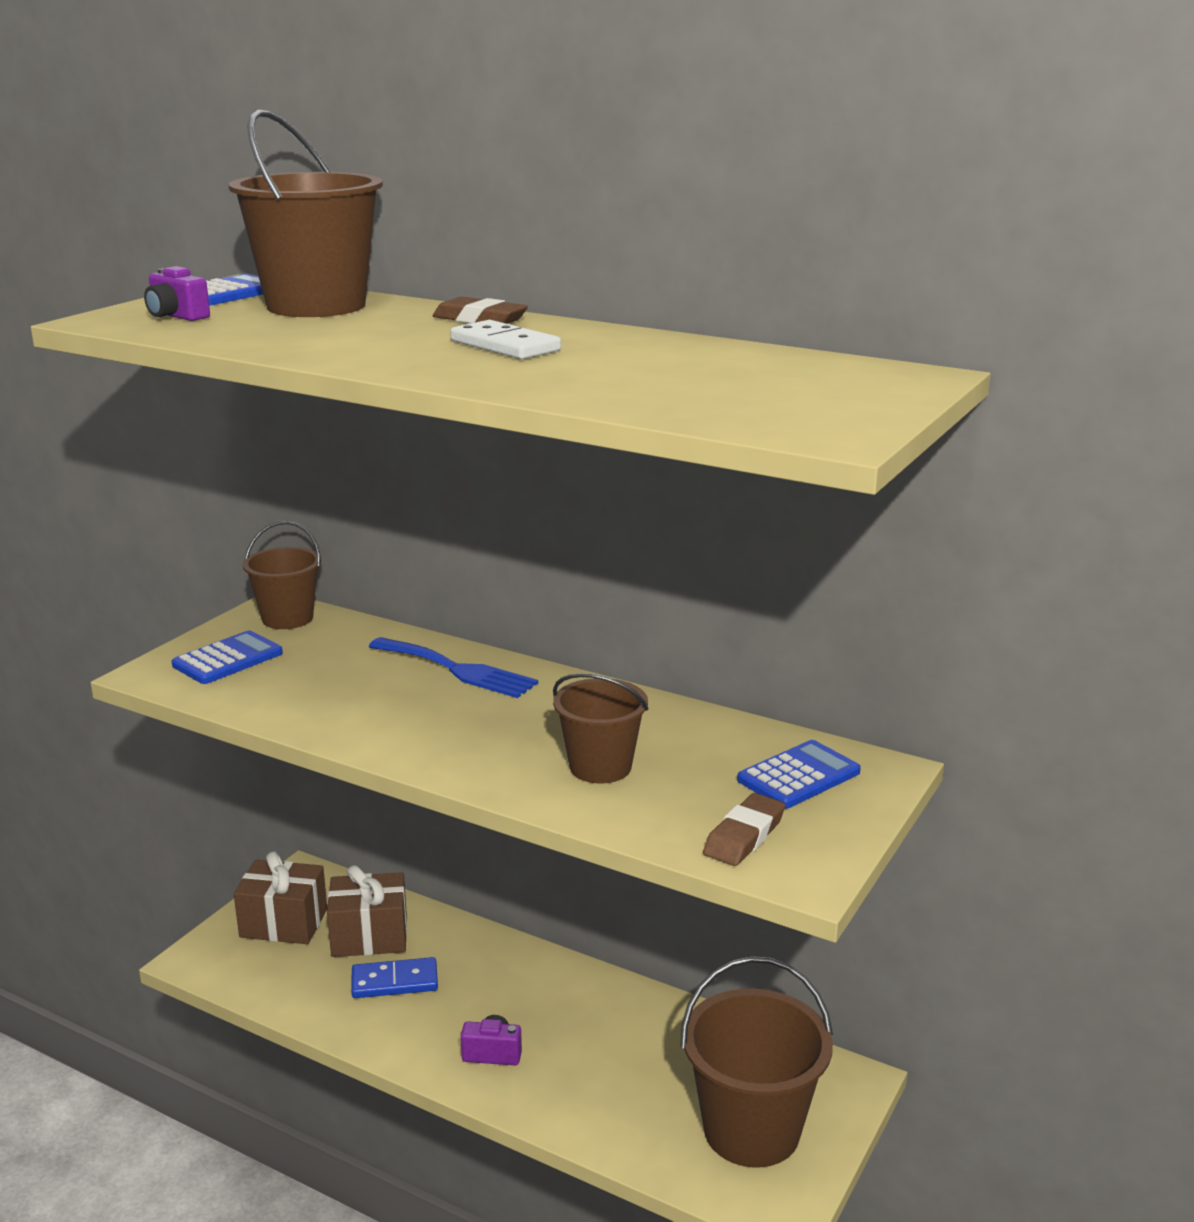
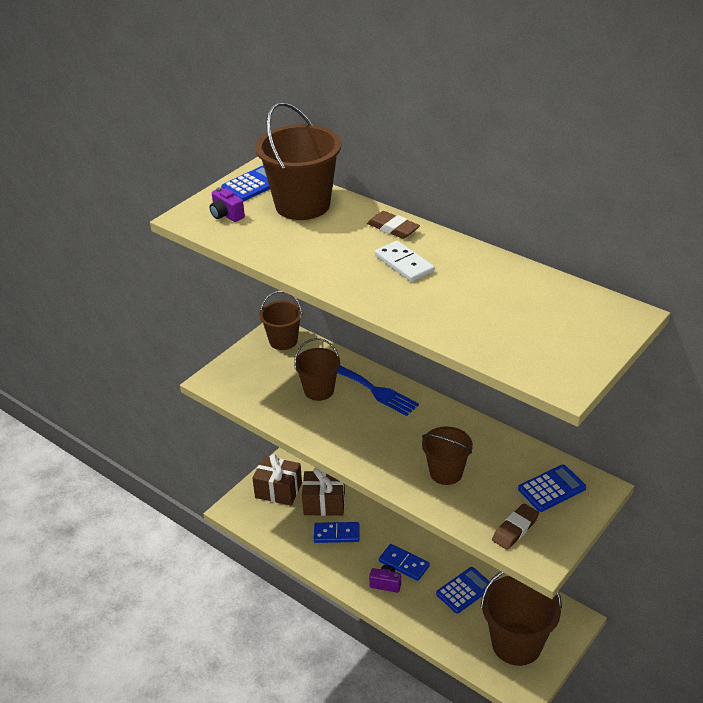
camera: 10 degrees right, 15 degrees up
(227, 659) = (251, 373): blue calculator -> blue calculator (464, 590)
(354, 675) = (319, 390): none -> brown bucket
(524, 1018) = (404, 564): none -> blue domino

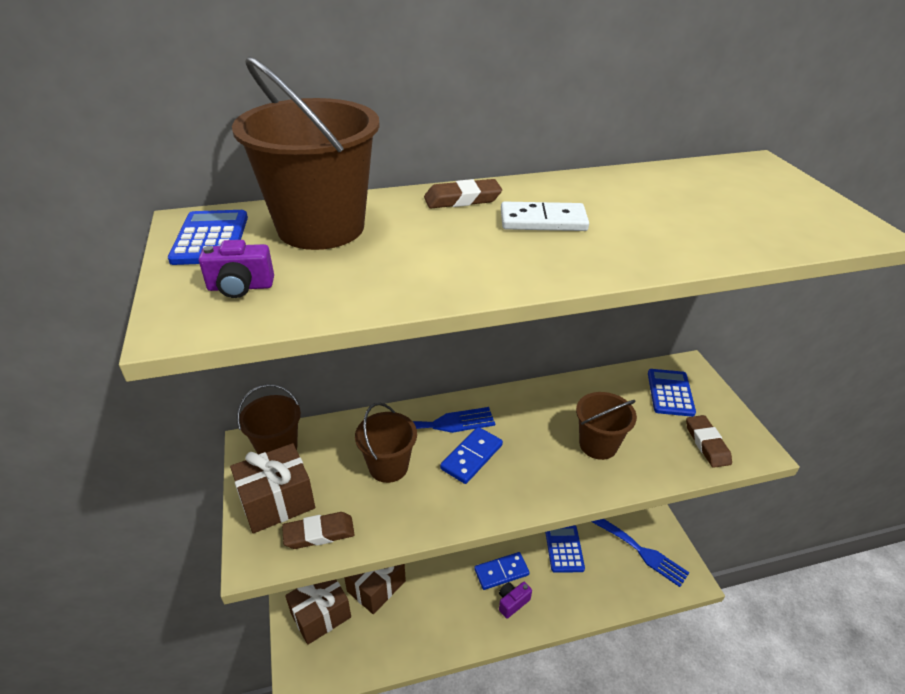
camera: 55 degrees left, 0 degrees up
(246, 393) = (319, 533): none -> brown eraser
(249, 365) = (277, 502): none -> brown gift
(336, 534) = (422, 602): blue domino -> blue domino (471, 457)
(516, 643) = (642, 552): brown bucket -> blue fork

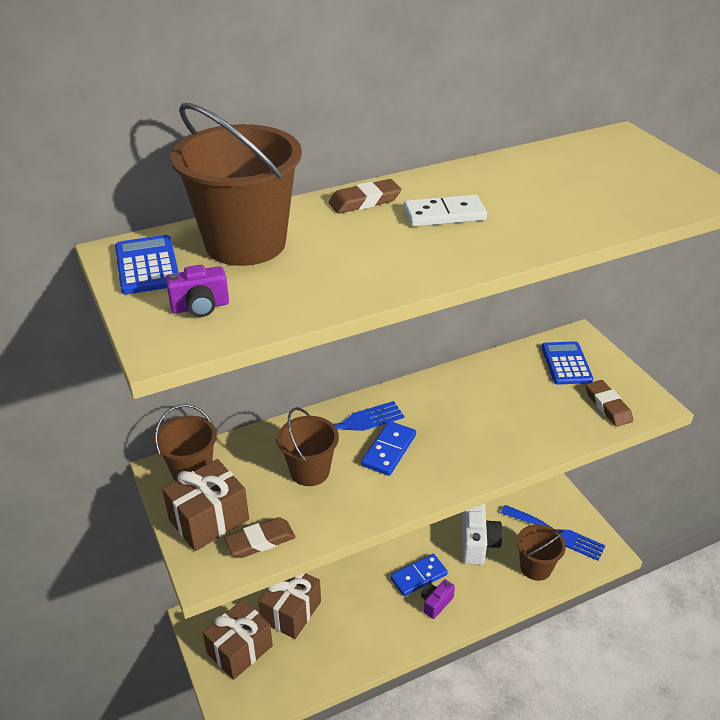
camera: 10 degrees left, 0 degrees up
(564, 548) = (477, 543): blue calculator -> white camera
(598, 445) = (507, 421): brown bucket -> brown bucket (535, 567)

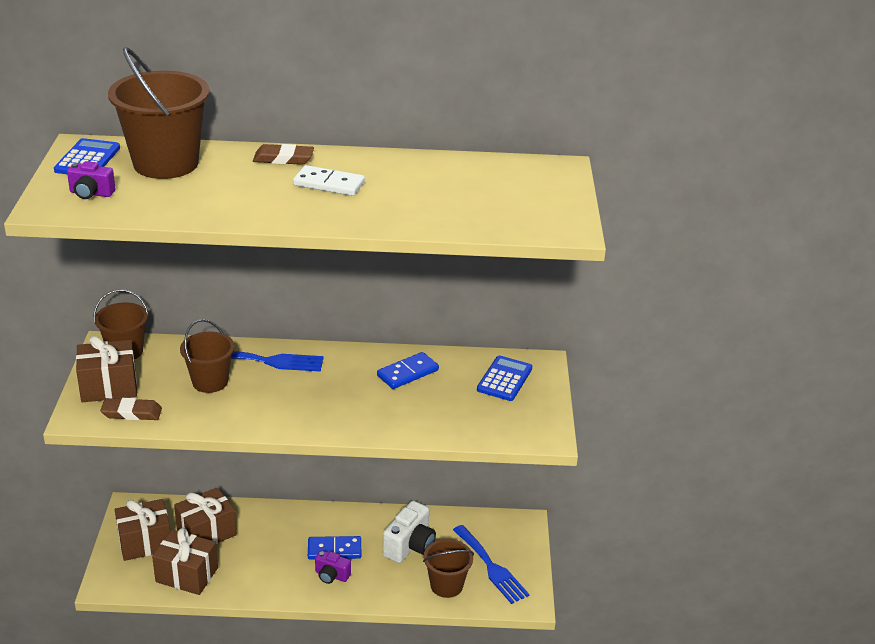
camera: 25 degrees right, 5 degrees down
(306, 665) = (187, 575): none -> brown gift
(388, 450) = (284, 389): blue domino -> blue domino (407, 373)
(436, 603) = (331, 575): purple camera -> purple camera turned 135 degrees counterclockwise
(608, 406) = (504, 423): brown eraser -> none

